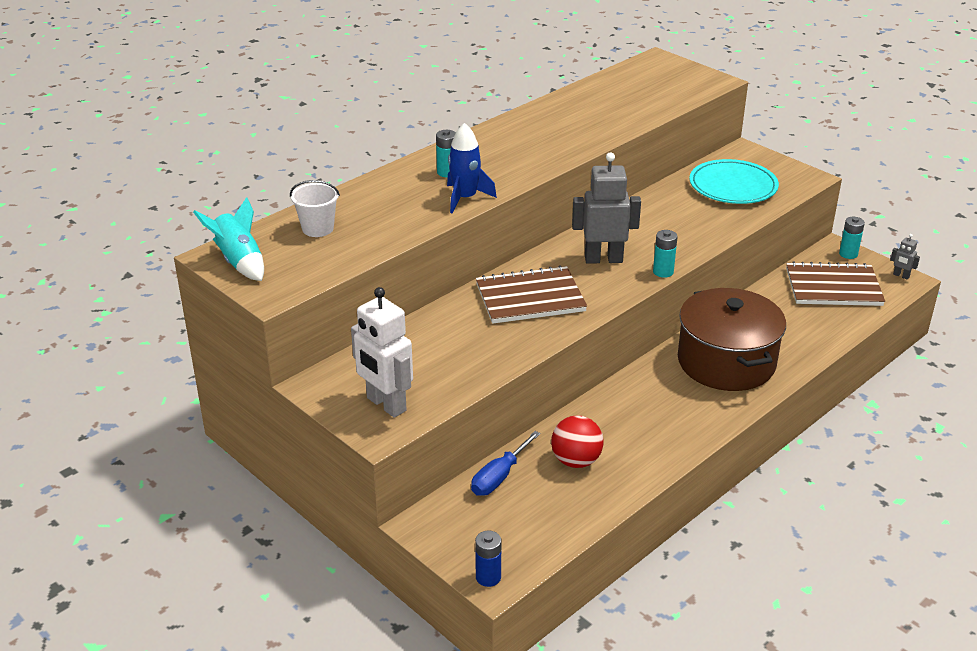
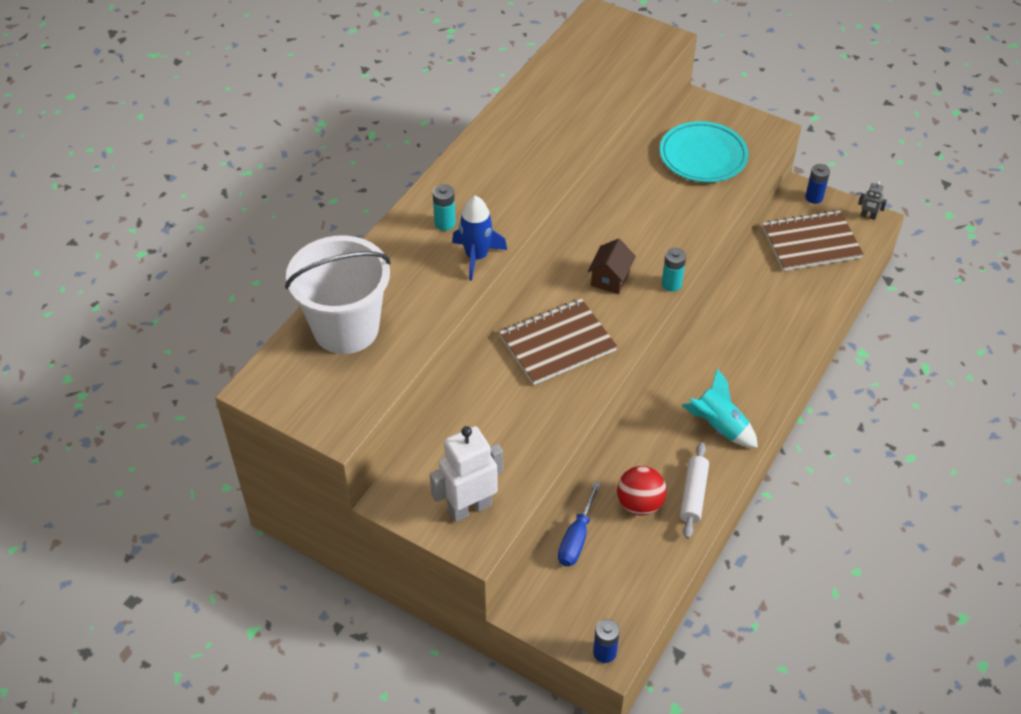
camera: 15 degrees left, 15 degrees up
(239, 262) = (286, 390): turquoise rocket -> turquoise rocket (719, 426)
(318, 228) = (346, 328): white bucket -> white bucket, size x2.05
(385, 405) = (469, 508): white robot -> white robot turned 120 degrees clockwise
(603, 259) = (610, 278): grey robot -> brown house
(635, 463) = (693, 495): none -> white rolling pin
(726, 362) = (739, 356): brown pot -> none
(848, 254) = (814, 197): turquoise battery -> blue battery

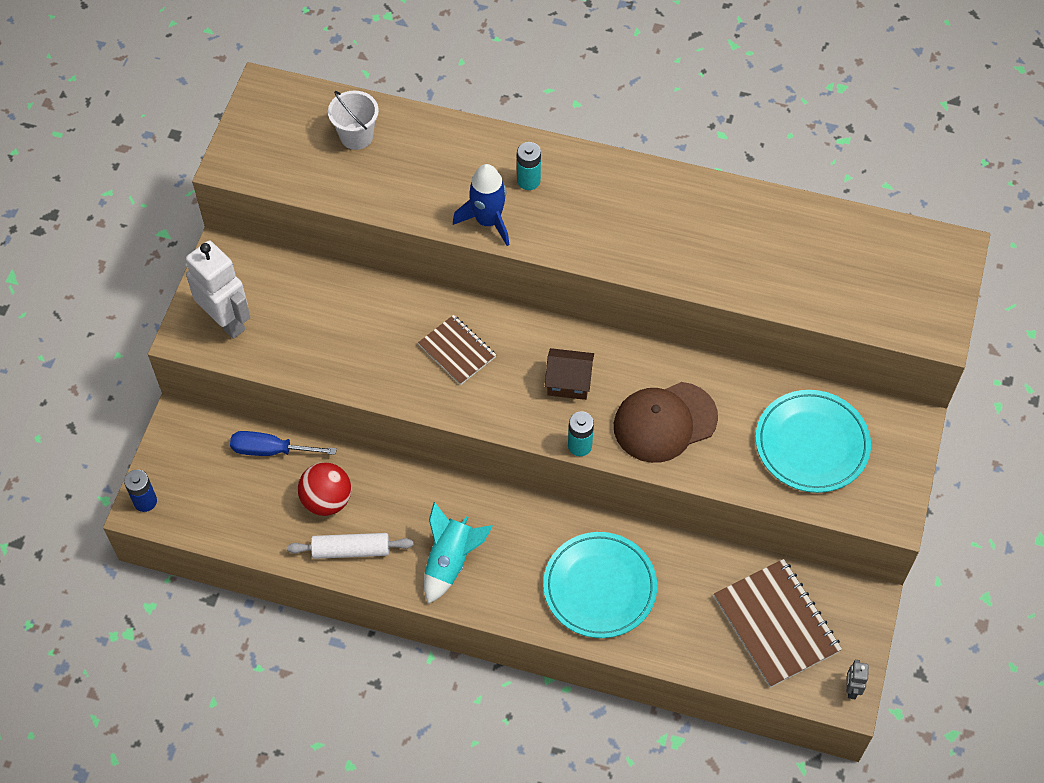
camera: 75 degrees right, 10 degrees up
(346, 328) = (356, 136): white bucket -> white bucket, size x0.49
(557, 343) = (457, 351): brown notebook -> brown notebook, size x0.60
(663, 230) = (664, 422): none -> brown cap
(761, 336) = (599, 587): none -> turquoise plate
(814, 197) = (862, 618): blue battery -> none

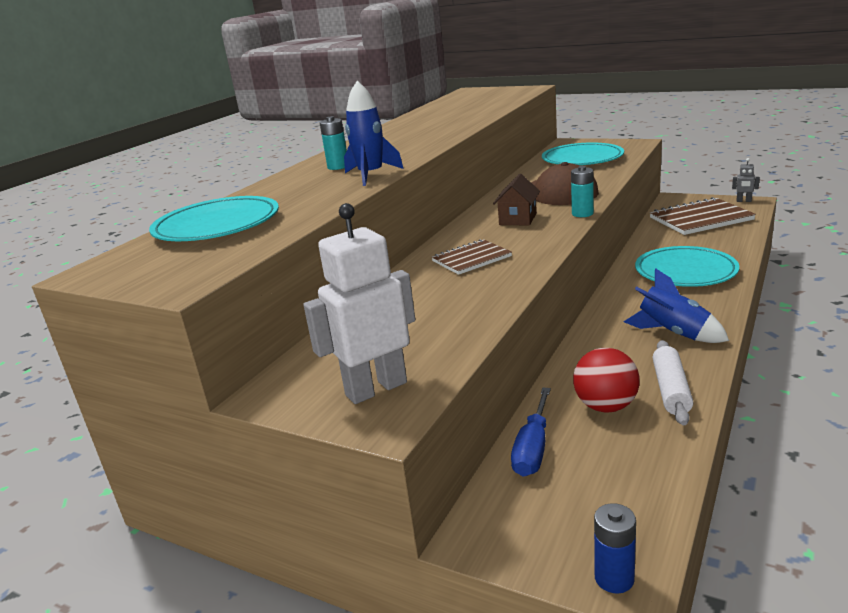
camera: 75 degrees left, 35 degrees down
(356, 136) = (217, 225): white bucket -> turquoise plate
(451, 561) = (673, 333): turquoise rocket -> blue rocket

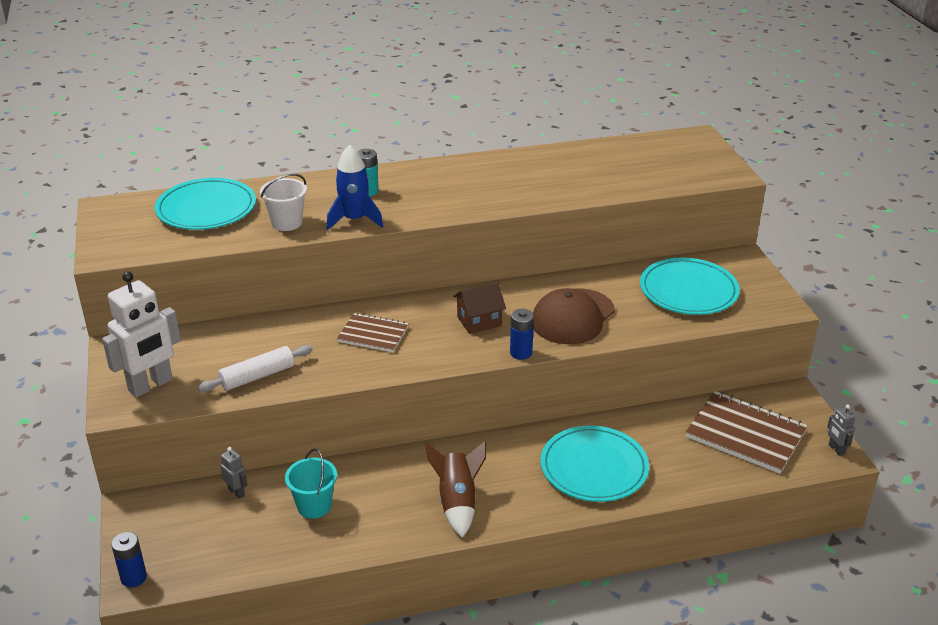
camera: 45 degrees right, 10 degrees up
(319, 198) = (287, 223): none -> white bucket
(376, 388) = (151, 385): white robot -> white robot turned 120 degrees clockwise
(533, 448) = (237, 492): blue screwdriver -> grey robot
(582, 214) = (521, 353): turquoise battery -> blue battery
(605, 406) = (314, 506): red ball -> turquoise bucket
(671, 390) = (362, 531): white rolling pin -> white rolling pin (257, 376)
(673, 333) = (457, 502): blue rocket -> brown rocket

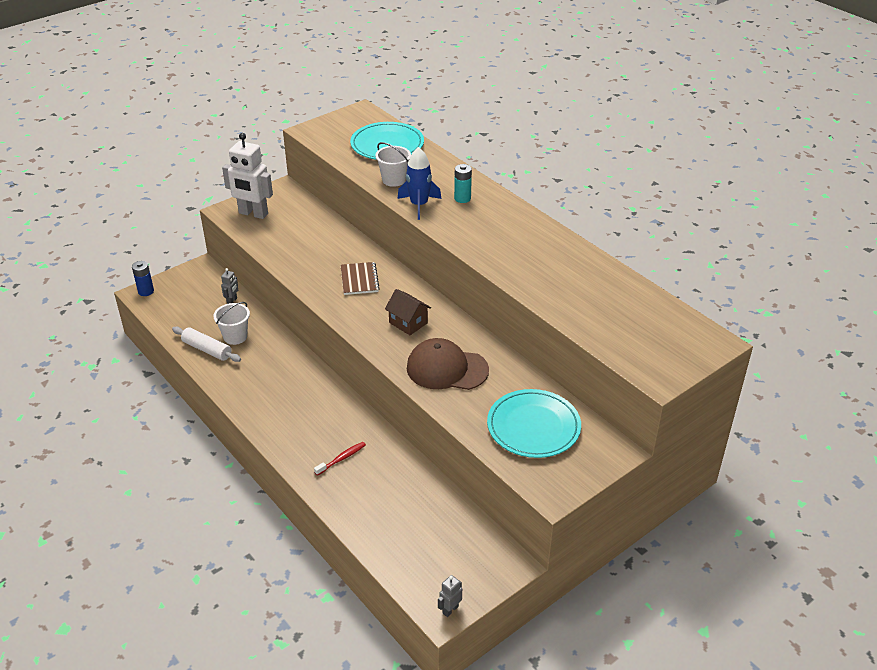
camera: 65 degrees right, 5 degrees up
(257, 376) = (284, 249): white rolling pin -> white rolling pin (207, 350)
(314, 506) = (235, 336): turquoise bucket -> white bucket
(457, 502) = (269, 399): brown rocket -> none
(521, 353) = (382, 355): blue battery -> none
(594, 468) = (342, 458): turquoise plate -> red toothbrush
(745, 434) = (435, 541): brown notebook -> none

